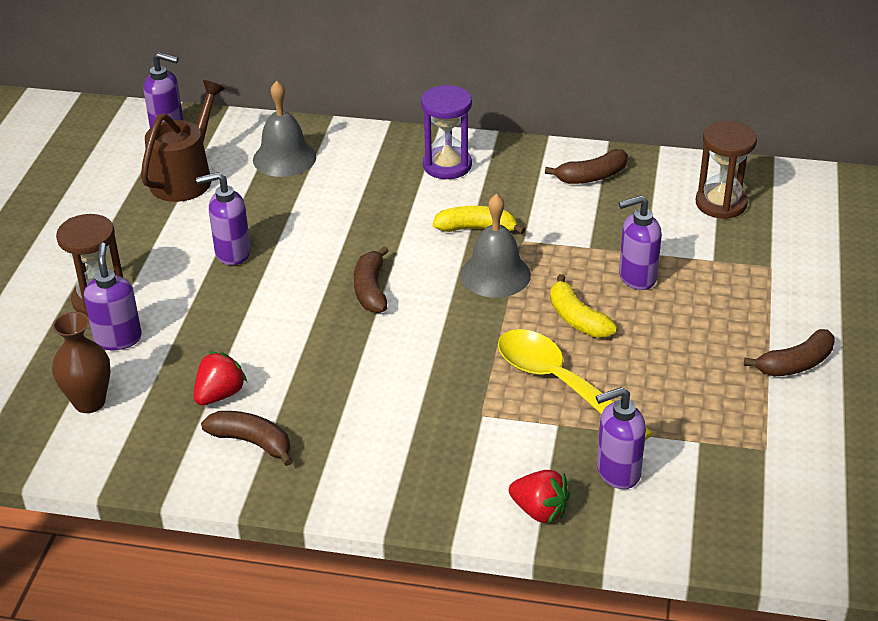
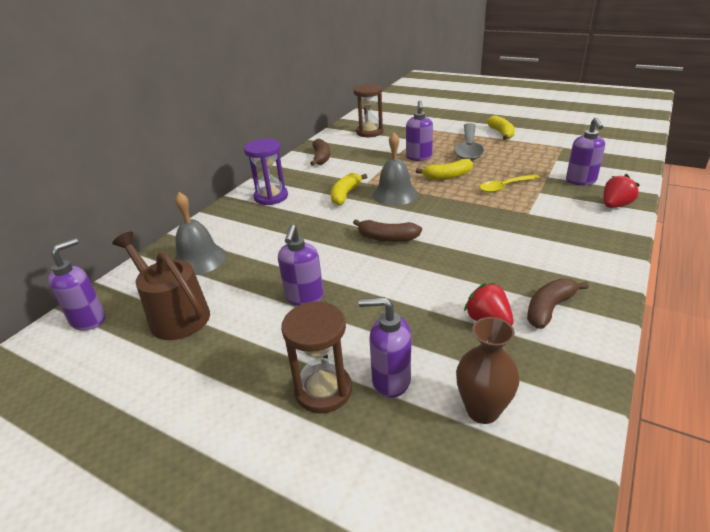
camera: 70 degrees left, 5 degrees down
(562, 385) = (505, 187): yellow spoon -> yellow spoon, size x0.60
(703, 329) = (468, 148): none -> grey spoon
(795, 364) = (501, 133): brown banana -> yellow banana

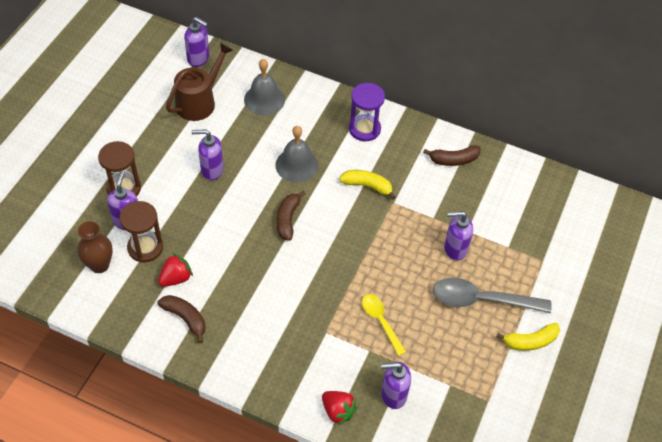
camera: 80 degrees right, 20 degrees up
(369, 132) = (529, 202): brown hourglass -> brown hourglass (145, 247)
(395, 194) = (367, 225): grey bell -> grey bell (297, 165)
(447, 176) = (406, 273): yellow banana -> none

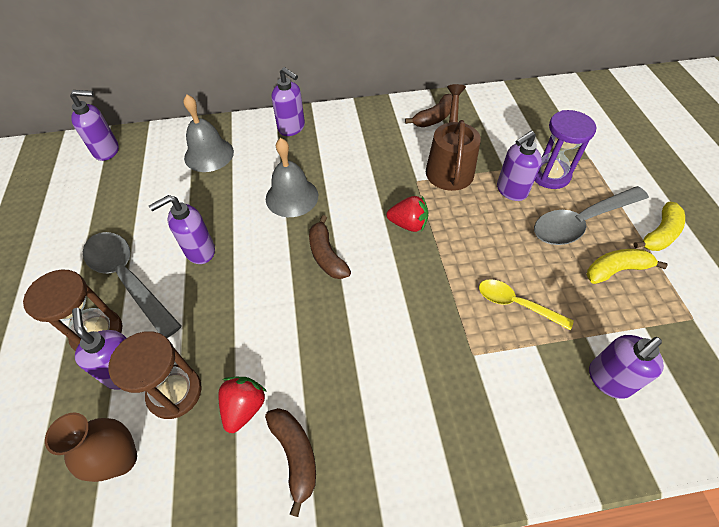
camera: 30 degrees left, 0 degrees up
(159, 164) = (128, 279): none -> grey spoon
(185, 318) = (295, 455): brown banana -> brown banana turned 60 degrees clockwise
(199, 102) = (135, 190): brown watering can -> brown watering can (449, 167)
(338, 109) = (292, 128): none -> purple soap dispenser
(338, 411) = (575, 446): red strawberry -> red strawberry (408, 224)
(364, 129) = (332, 132): purple hourglass -> purple hourglass (550, 175)
(367, 186) = (379, 179): yellow banana -> yellow banana (616, 270)

